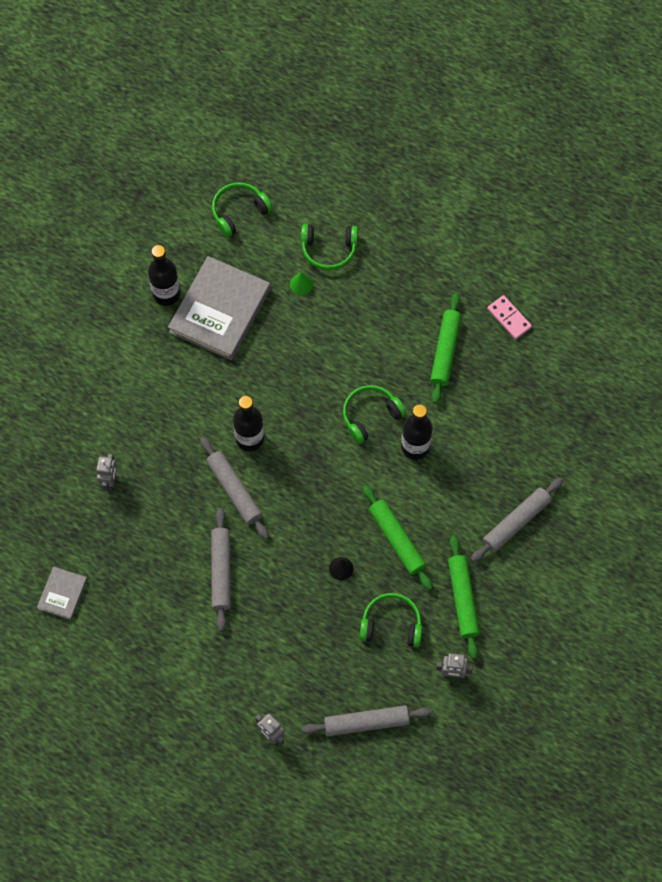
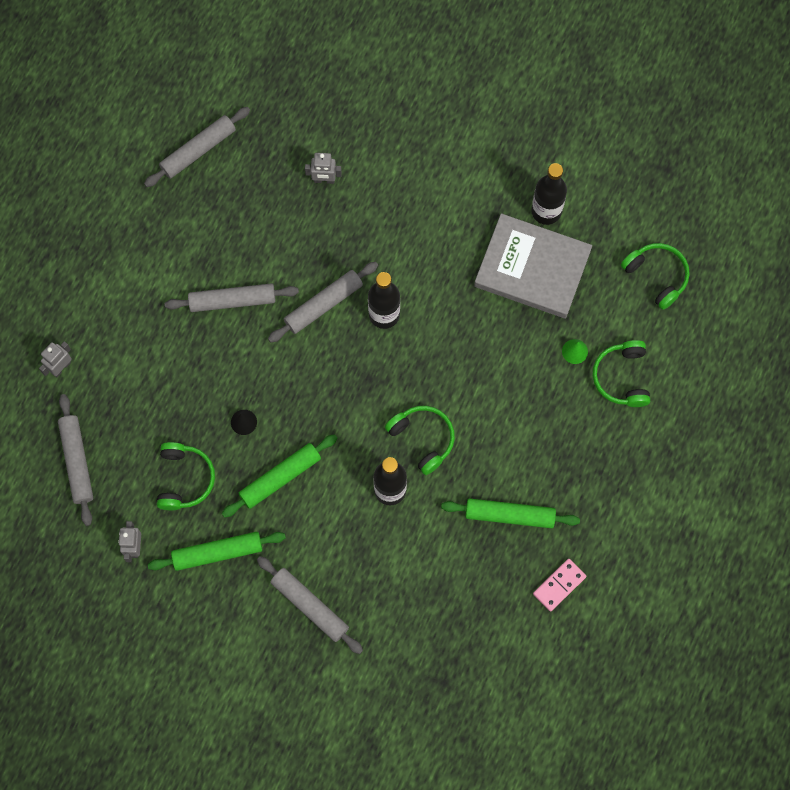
camera: 85 degrees right, 5 degrees up
(62, 594) = (198, 150): grey book -> grey rolling pin

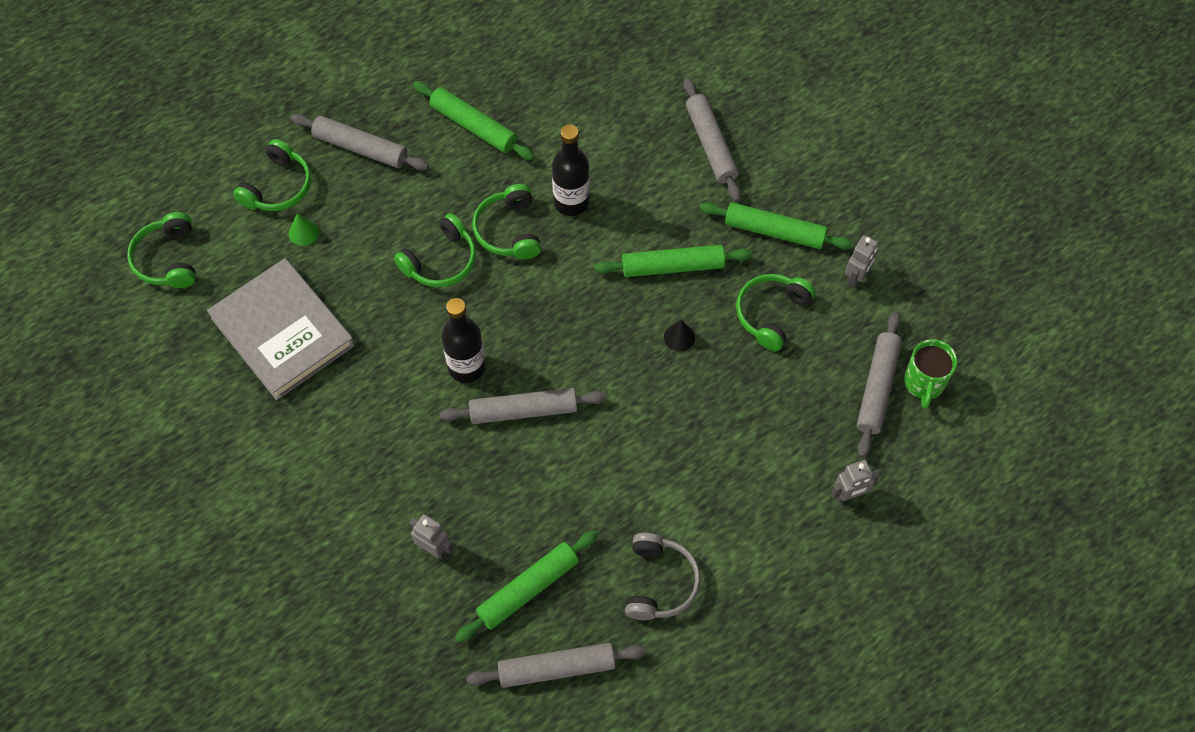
camera: 150 degrees left, 10 degrees down
(44, 484) = (924, 383): none -> green mug
(161, 238) = (659, 582): none -> grey headphones
(232, 301) = (619, 467): grey rolling pin -> grey rolling pin (361, 148)
(246, 188) = (528, 589): none -> green rolling pin
(457, 385) = (441, 261): none -> green headphones
(546, 211) = (223, 382): black bottle -> none
(559, 585) = (470, 52): pink domino -> none

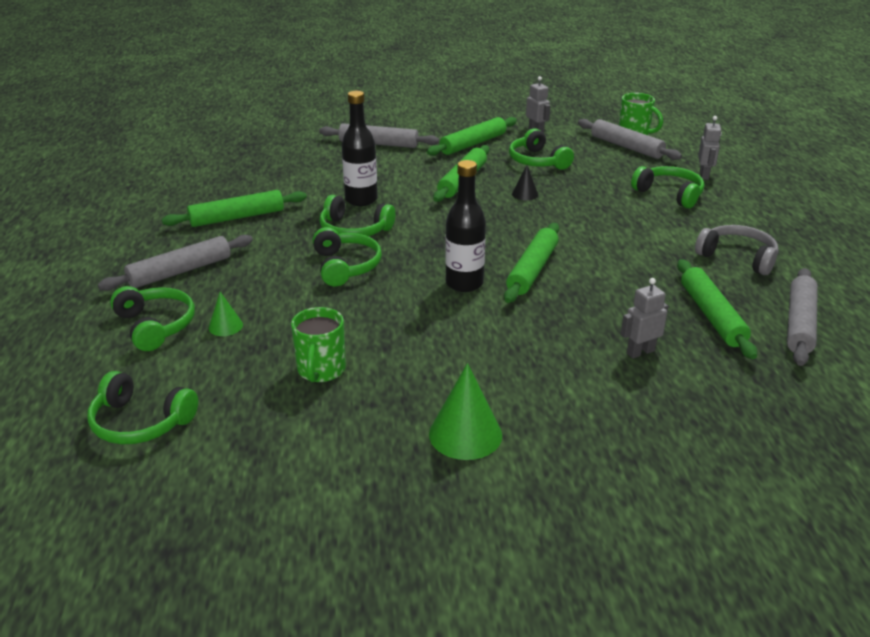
camera: 60 degrees left, 30 degrees down
(258, 467) = (465, 434): none -> green cone
(283, 332) = (321, 370): grey book -> green mug
(523, 411) = (532, 270): grey rolling pin -> green rolling pin
(772, 475) = (669, 194): none -> green headphones

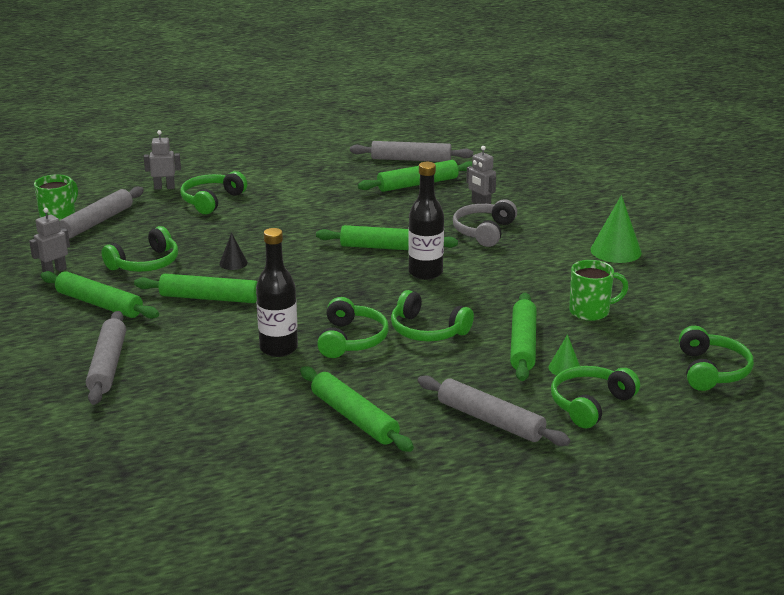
camera: 105 degrees left, 5 degrees down
(285, 312) = (523, 344): none -> green rolling pin
(346, 266) = (427, 331): green headphones -> green headphones turned 120 degrees counterclockwise
(737, 257) = (324, 176): grey headphones -> grey headphones (484, 231)

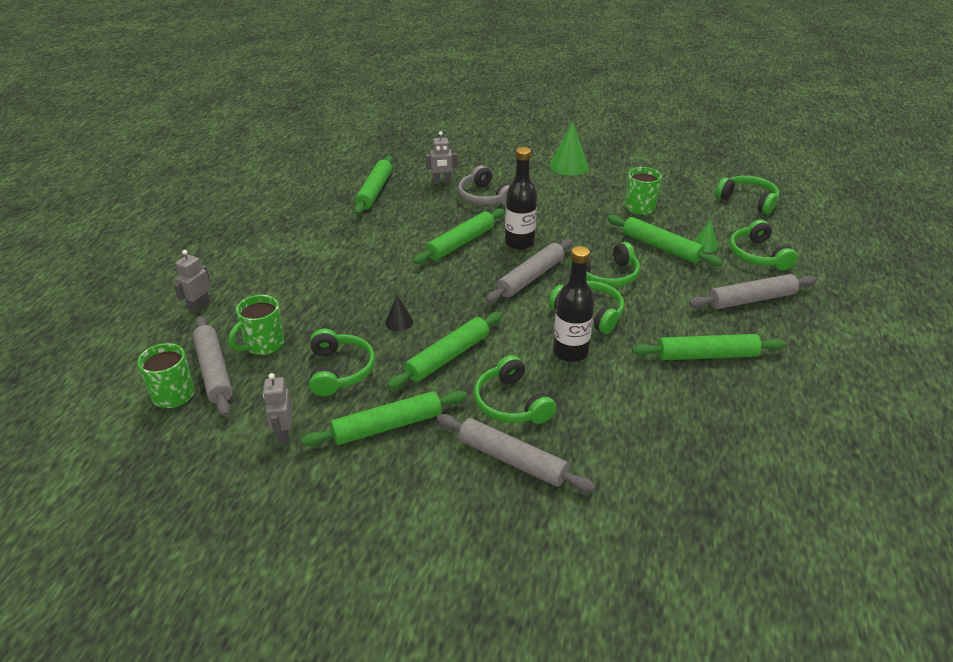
camera: 55 degrees left, 10 degrees up
(145, 226) = (263, 345): none -> green mug
(211, 200) = (265, 291): green headphones -> green headphones (511, 403)
(411, 159) = (330, 177): grey rolling pin -> grey rolling pin (531, 277)

